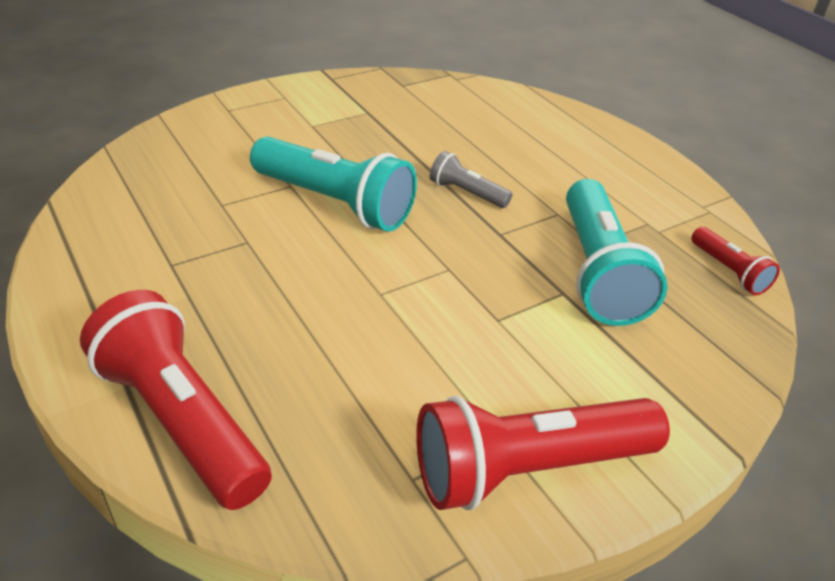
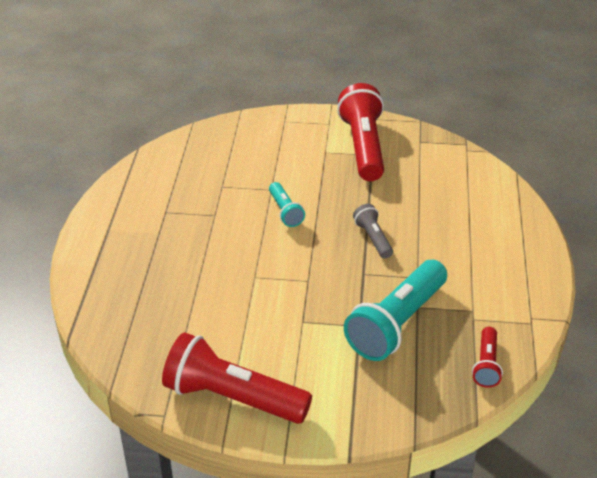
camera: 40 degrees right, 0 degrees up
(181, 420) = (103, 293): red flashlight -> red flashlight (363, 146)
(335, 203) = (285, 211): turquoise flashlight -> turquoise flashlight, size x0.50

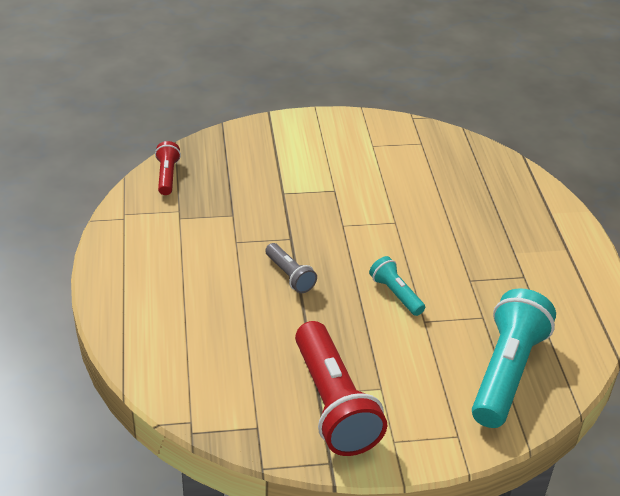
camera: 165 degrees right, 0 degrees up
(232, 398) = (368, 132): red flashlight -> none
(396, 324) = (249, 197): turquoise flashlight -> turquoise flashlight (506, 372)

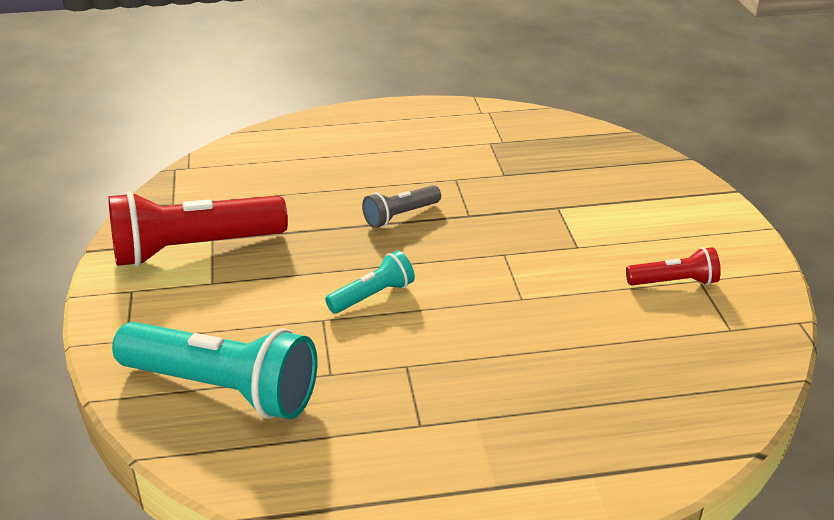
camera: 90 degrees right, 5 degrees down
(167, 176) = (563, 130): red flashlight -> red flashlight (674, 282)

